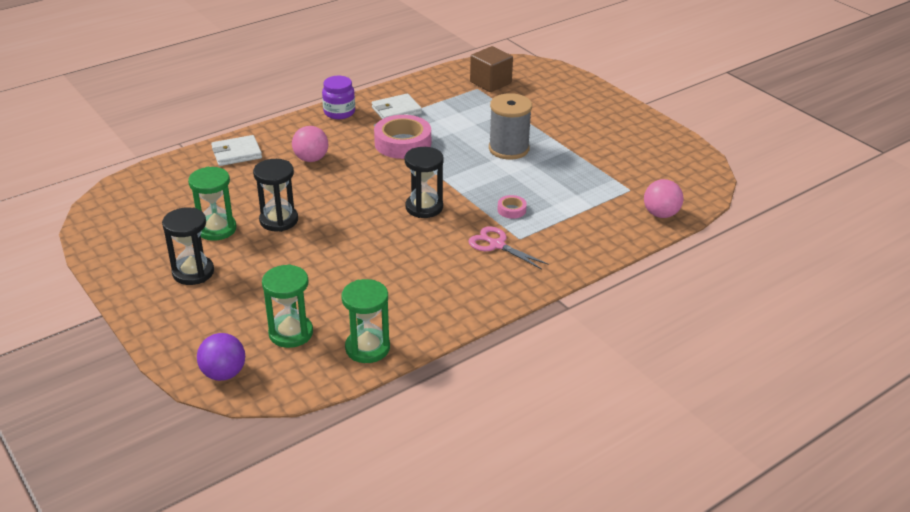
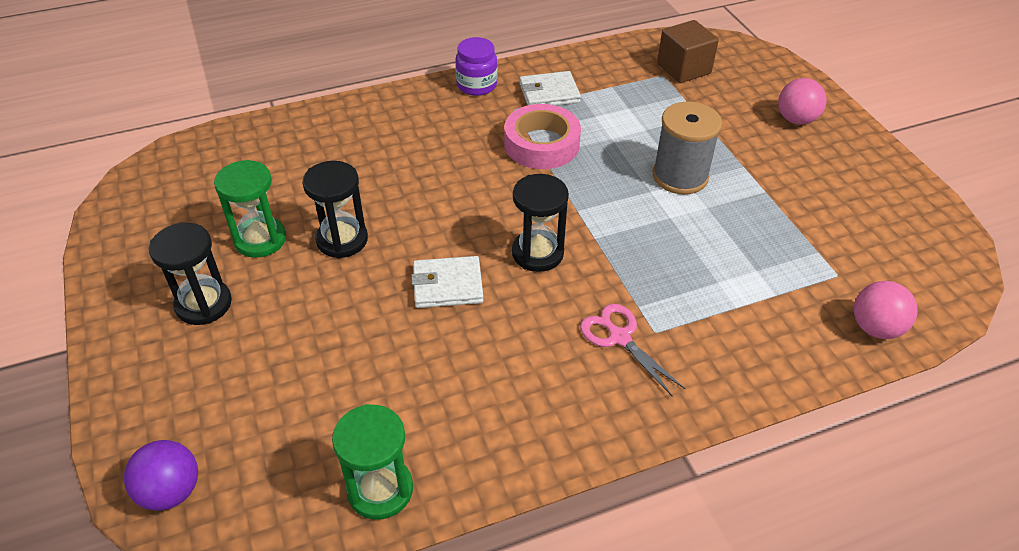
camera: 15 degrees right, 10 degrees up
(236, 153) = (330, 126): white wallet -> white wallet (447, 285)
(291, 333) = (286, 437): green hourglass -> none
(311, 159) = (417, 150): pink ball -> pink ball (796, 119)
(511, 210) = (657, 279): pink tape -> none

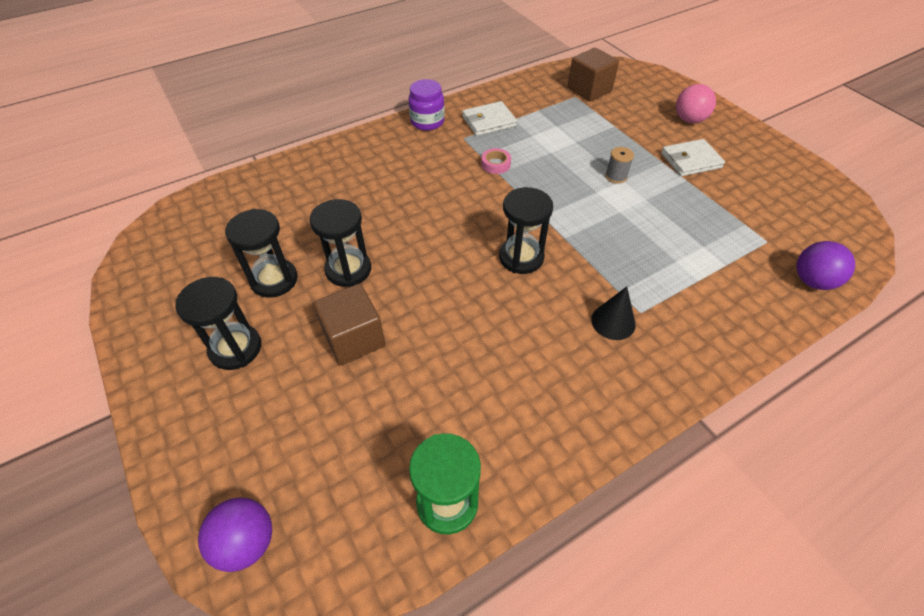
camera: 10 degrees left, 5 degrees up
(260, 239) = (274, 280): green hourglass -> black hourglass
(328, 312) = (354, 338): none -> brown cube
(447, 285) = (453, 297): white wallet -> white wallet (691, 160)
(541, 144) = (495, 164): pink tape -> pink tape, size x0.46
(619, 338) = (613, 322): pink scissors -> black cone
(680, 176) = (616, 176): grey spool -> grey spool, size x0.47
(875, 328) = (812, 281): pink ball -> purple ball

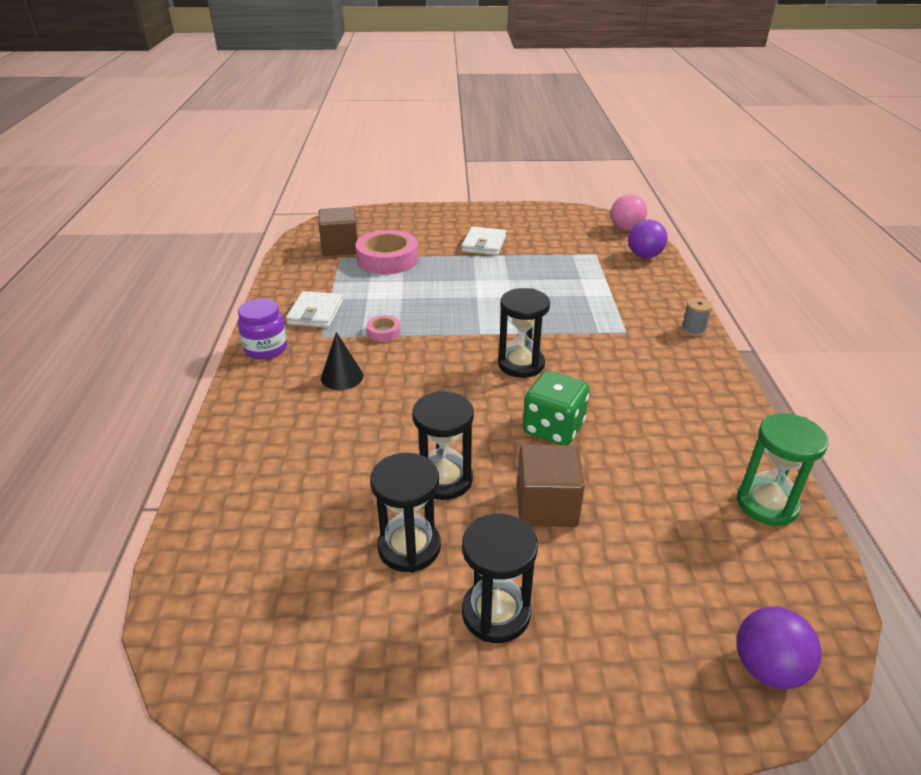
camera: 60 degrees left, 15 degrees down
(449, 310) = (553, 428): none -> green dice
(599, 120) = (387, 259): none -> pink tape
(613, 322) = (627, 347): black cone -> black cone (342, 377)
(616, 176) = (467, 281): grey spool -> grey spool (693, 330)
(689, 120) = (436, 224): pink ball -> pink ball (626, 228)

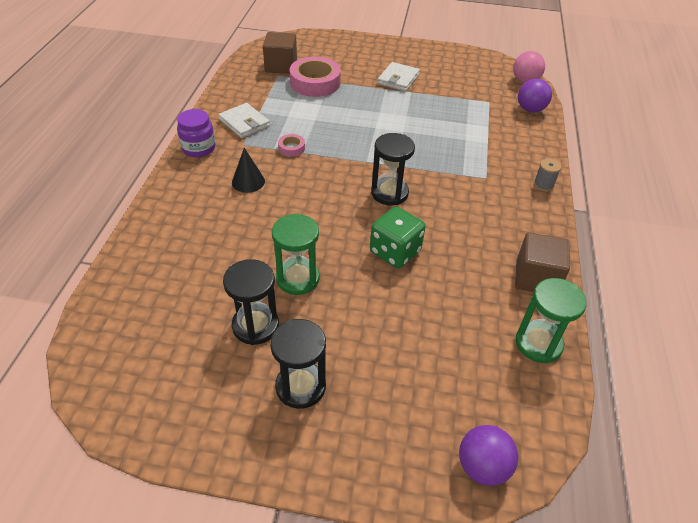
camera: 10 degrees right, 10 degrees up
(315, 313) = (244, 123): white wallet -> white wallet turned 60 degrees counterclockwise
(444, 479) = (297, 278): black hourglass -> green hourglass
(546, 505) = (366, 313): brown cube -> brown cube (536, 278)

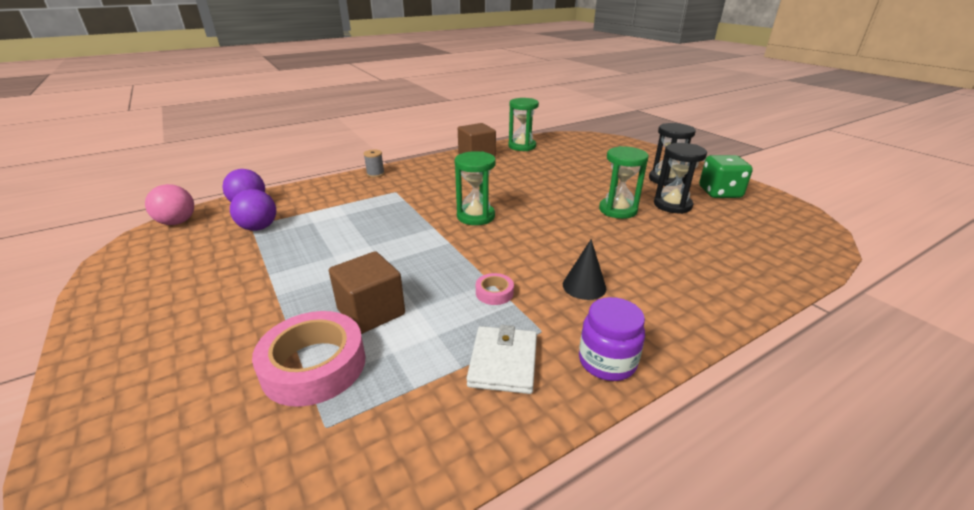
camera: 130 degrees left, 15 degrees down
(281, 66) = (283, 449): brown cube -> brown cube (371, 312)
(389, 193) = (475, 216): black hourglass -> green hourglass
(395, 252) = (531, 192): green dice -> green dice (719, 193)
(398, 79) = (237, 297): white wallet -> none
(482, 466) = (604, 141): purple ball -> purple ball (259, 228)

